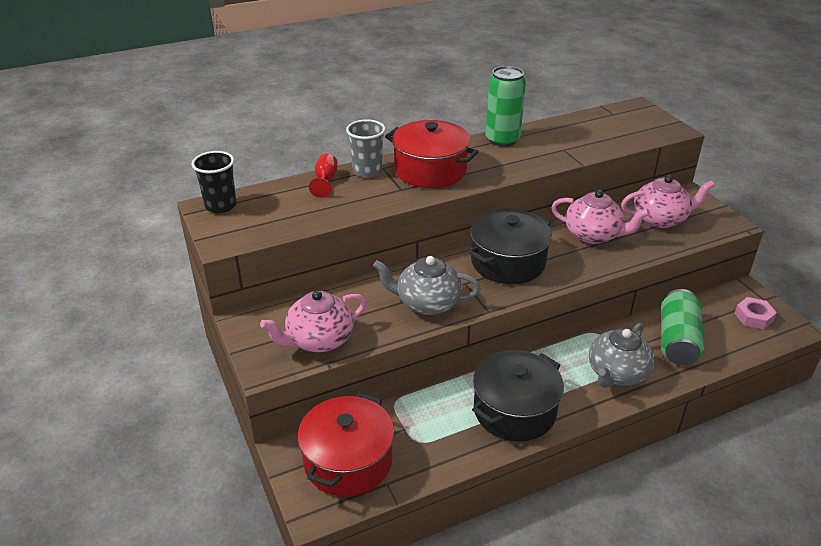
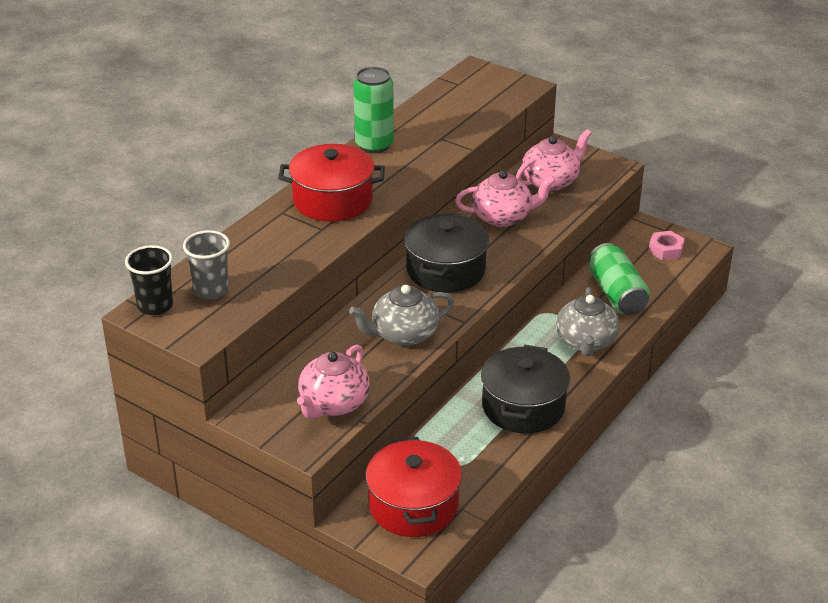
camera: 30 degrees left, 0 degrees up
(325, 181) = (237, 244): red goblet -> none
(367, 171) = (270, 221): grey cup -> grey cup (211, 290)

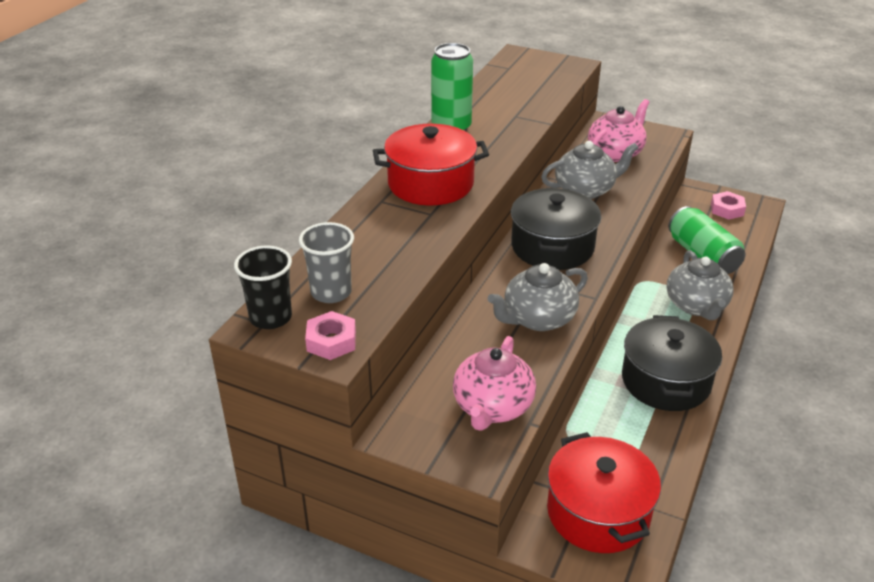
camera: 10 degrees left, 0 degrees up
(198, 331) = (331, 341): none -> pink nut
(503, 217) = (585, 190): pink teapot -> grey teapot

